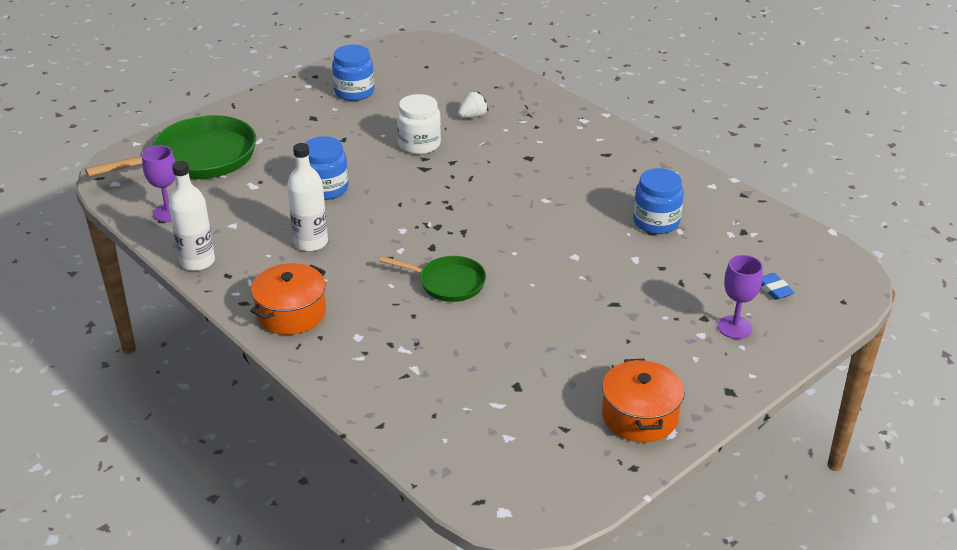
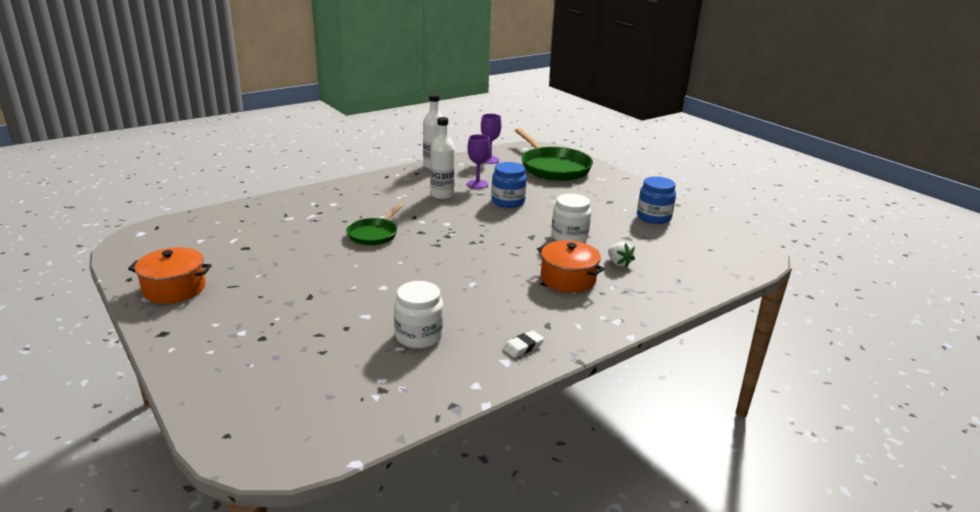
camera: 95 degrees right, 10 degrees down
(291, 313) = (368, 187): orange pot -> orange pot (568, 279)
(646, 165) = (523, 347): none -> white eraser
(656, 222) = (419, 336): blue jar -> white jar
(734, 327) = (238, 352): purple goblet -> purple goblet (477, 184)
(773, 289) = (276, 389): blue eraser -> none

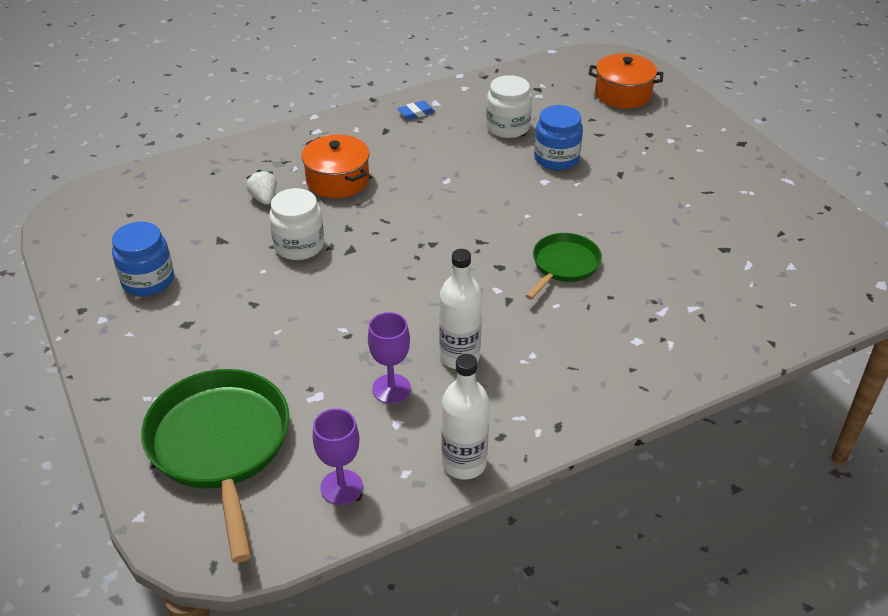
camera: 170 degrees left, 15 degrees up
(174, 288) = (767, 191): orange pot -> orange pot (623, 94)
(508, 202) = (354, 331): blue jar -> blue jar (556, 158)
(523, 347) = (416, 113): white eraser -> blue eraser

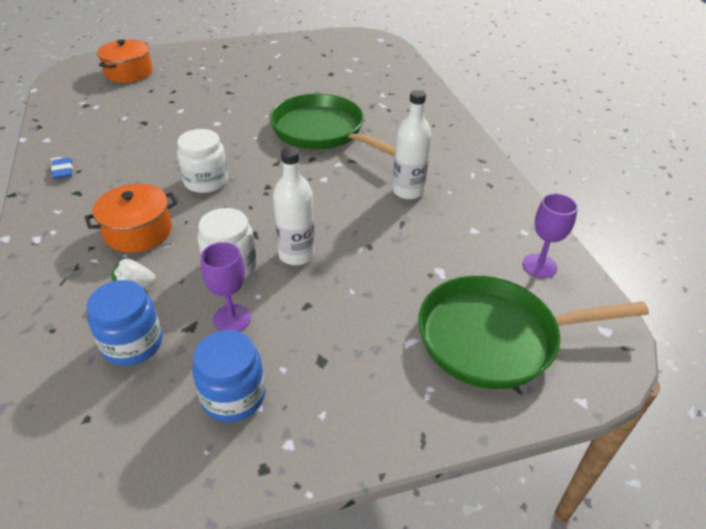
camera: 80 degrees left, 0 degrees up
(391, 389) = (437, 229): purple goblet -> purple goblet (232, 318)
(464, 463) = (514, 203): white bottle -> white bottle (296, 254)
(507, 127) = (130, 127): white jar -> white jar (206, 181)
(556, 158) = (191, 113): blue jar -> blue jar (133, 344)
(563, 265) = (322, 132): green pan -> green pan, size x1.77

